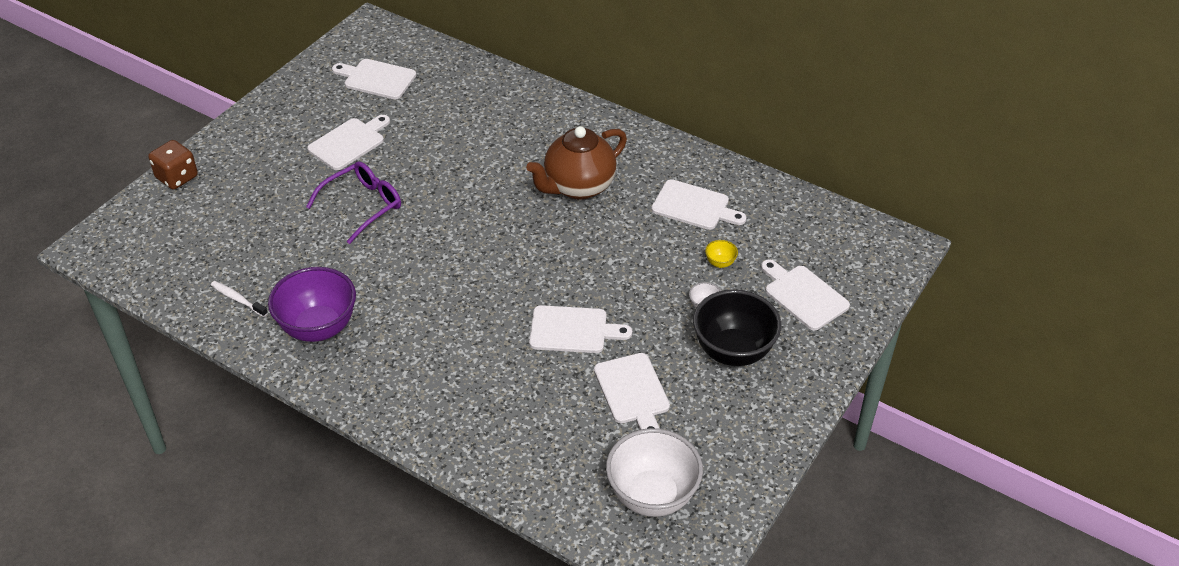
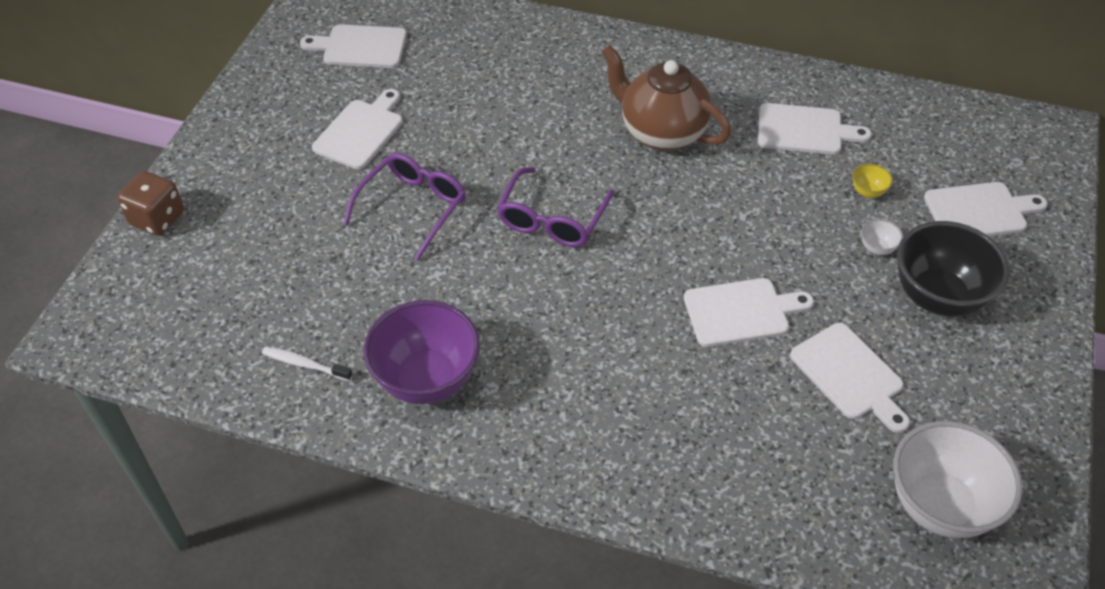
camera: 15 degrees left, 5 degrees up
(462, 234) = (552, 219): none -> purple glasses
(578, 187) = (661, 133): brown teapot -> brown teapot turned 90 degrees clockwise
(803, 295) = (979, 211): white cutting board -> white cutting board turned 135 degrees clockwise

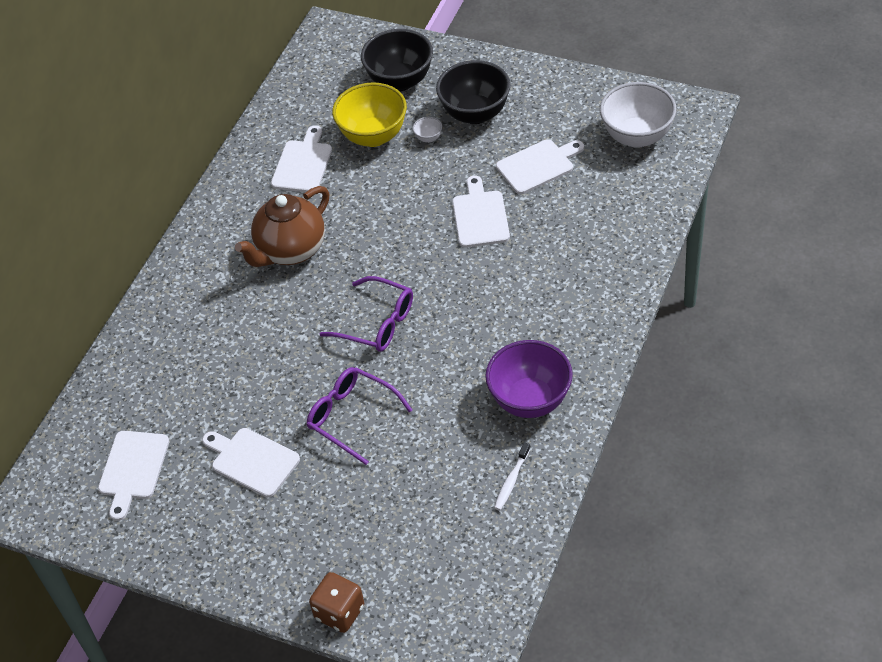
camera: 80 degrees left, 0 degrees up
(868, 192) = (373, 136): yellow bowl -> yellow bowl, size x2.49
(979, 211) = (400, 81): white cutting board -> black bowl

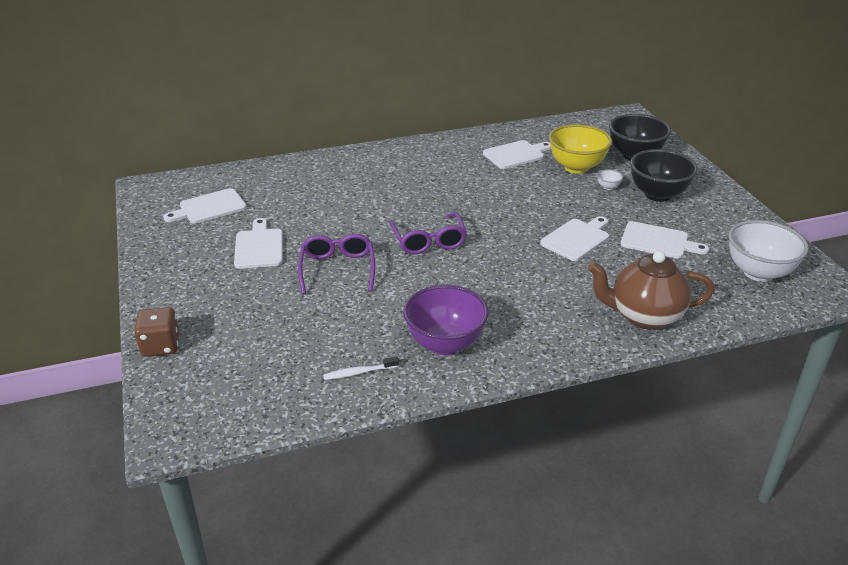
camera: 45 degrees right, 15 degrees down
(290, 250) = (443, 182): brown teapot -> brown teapot (644, 316)

